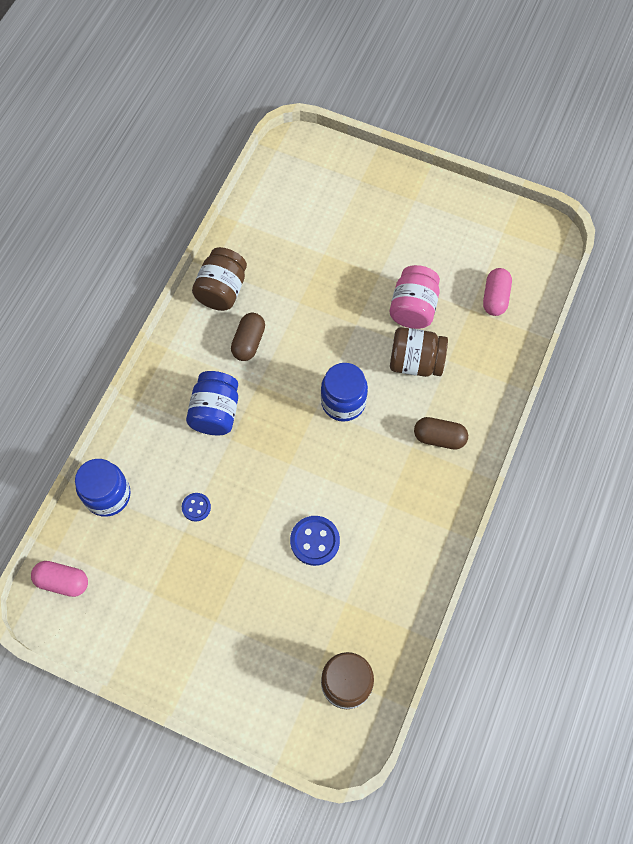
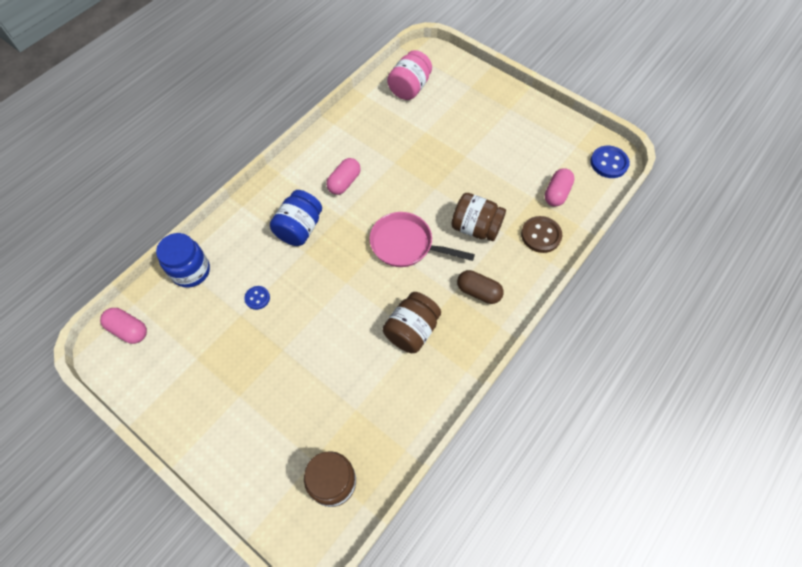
camera: 15 degrees right, 5 degrees down
(222, 290) = (336, 141): brown jar -> brown jar (411, 330)
(248, 342) = (344, 182): brown capsule -> pink capsule
(315, 541) = (346, 350): blue button -> blue button (609, 163)
(343, 402) = (406, 244): blue jar -> pink pan
(413, 308) = (485, 186): pink jar -> pink jar (409, 88)
(490, 354) = (541, 235): none -> brown button

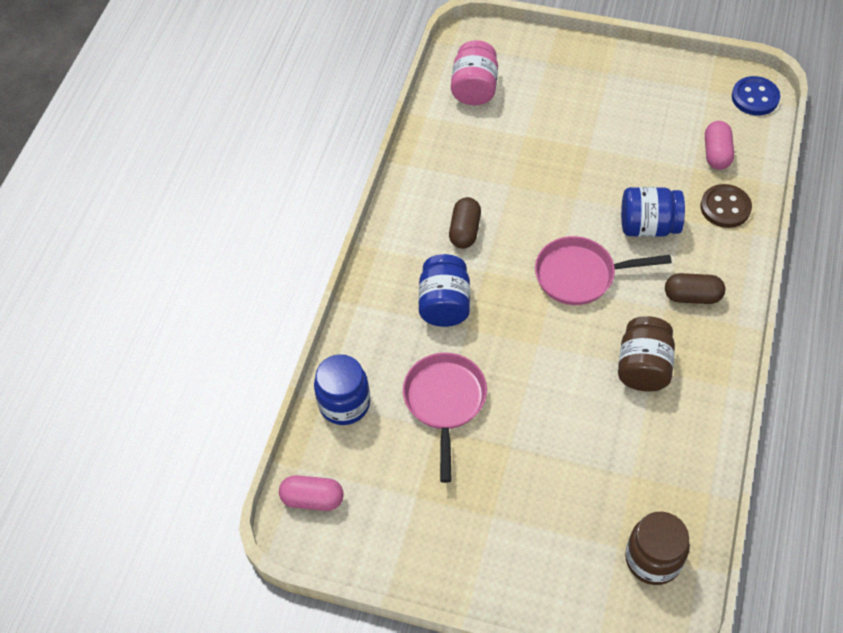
camera: 20 degrees left, 5 degrees down
(257, 298) = (445, 402): blue button -> pink pan
(344, 182) = (465, 231): pink capsule -> brown capsule
(475, 228) = (648, 226): brown jar -> blue jar

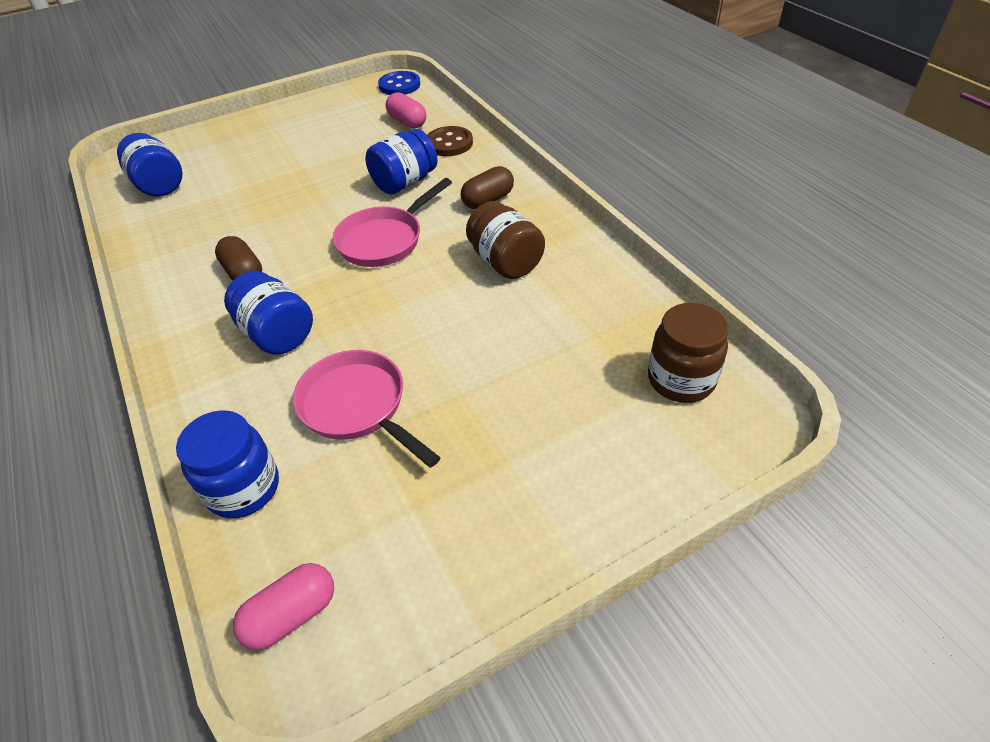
camera: 45 degrees left, 10 degrees down
(474, 88) = (159, 185): pink jar -> blue jar

